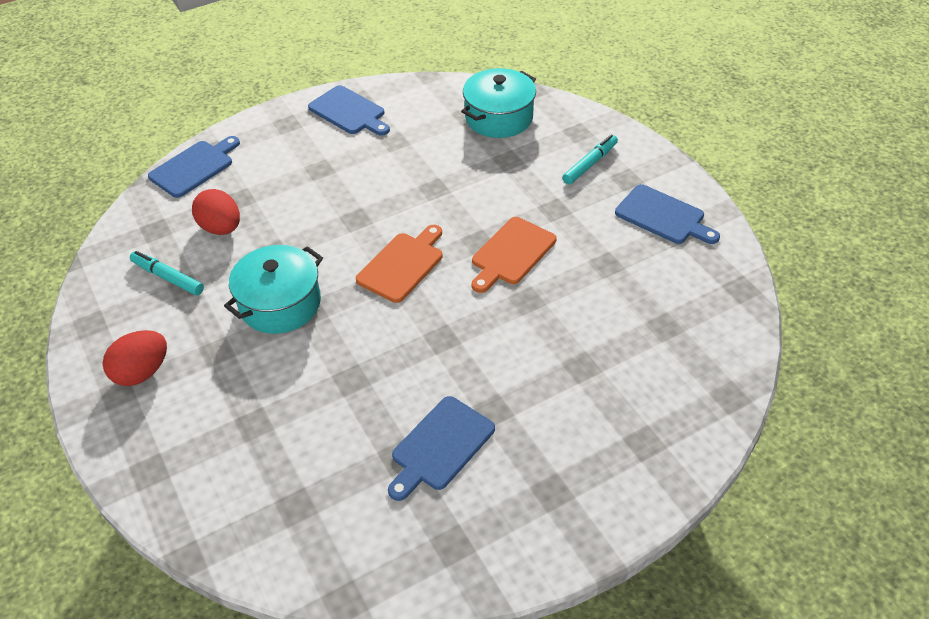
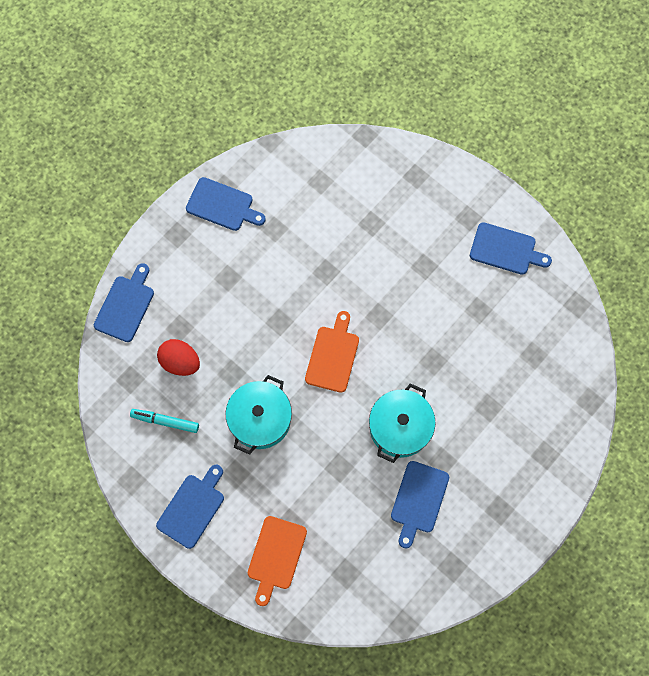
camera: 20 degrees left, 25 degrees up
(142, 372) = (192, 508): red egg -> blue cutting board
(499, 118) = (348, 177): turquoise pot -> turquoise pot (400, 427)
(511, 253) = (407, 320): orange cutting board -> orange cutting board (276, 556)
(590, 164) = (436, 209): turquoise marker -> none

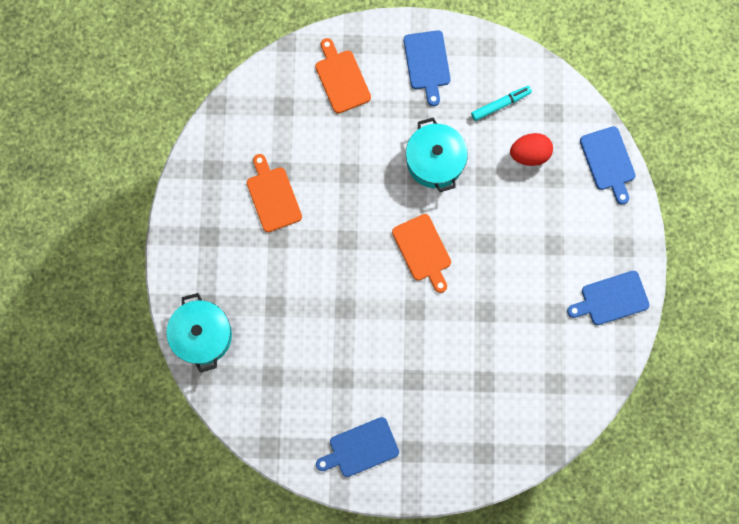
camera: 140 degrees right, 5 degrees up
(400, 427) = (328, 237): turquoise pot -> turquoise pot (202, 335)
(418, 500) = (273, 196): blue cutting board -> orange cutting board

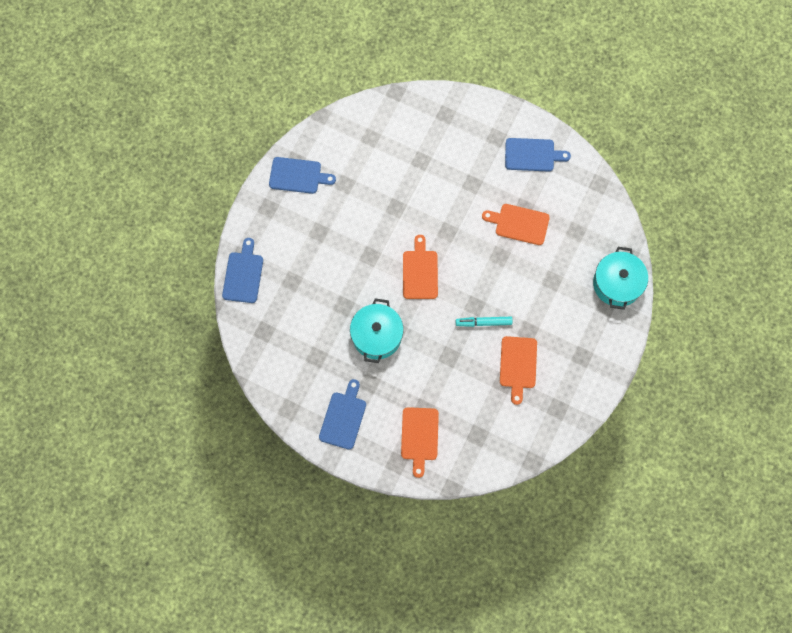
camera: 155 degrees left, 5 degrees down
(339, 356) = (519, 224): none -> orange cutting board
(500, 104) = (302, 357): turquoise marker -> turquoise marker (483, 322)
(529, 154) = (300, 307): red egg -> none

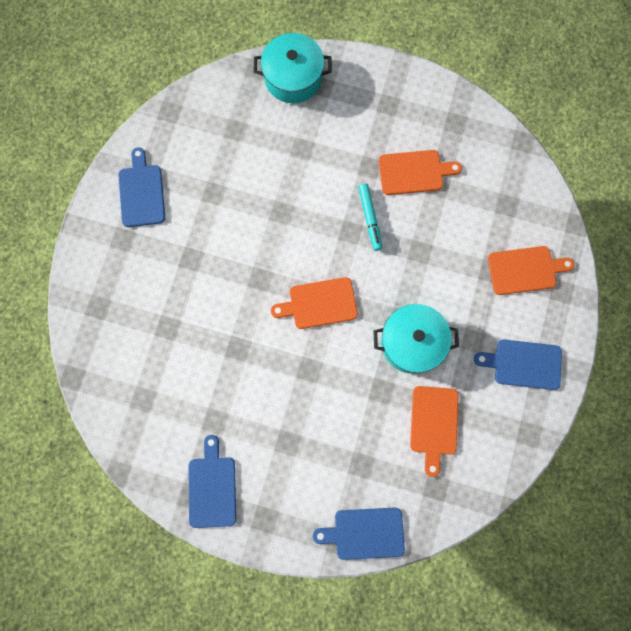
camera: 100 degrees left, 5 degrees up
(519, 224) = (236, 195): orange cutting board -> orange cutting board (434, 424)

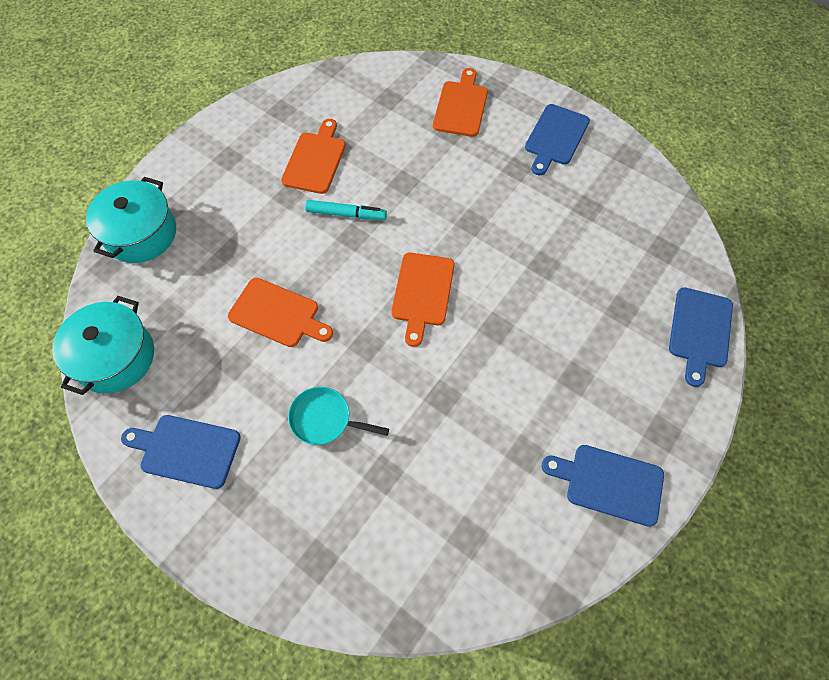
camera: 70 degrees left, 15 degrees down
(193, 273) = (325, 419): none -> turquoise pan
(412, 342) = (500, 220): turquoise pot -> turquoise pot (115, 357)
(434, 424) = (594, 229): orange cutting board -> orange cutting board (277, 314)

